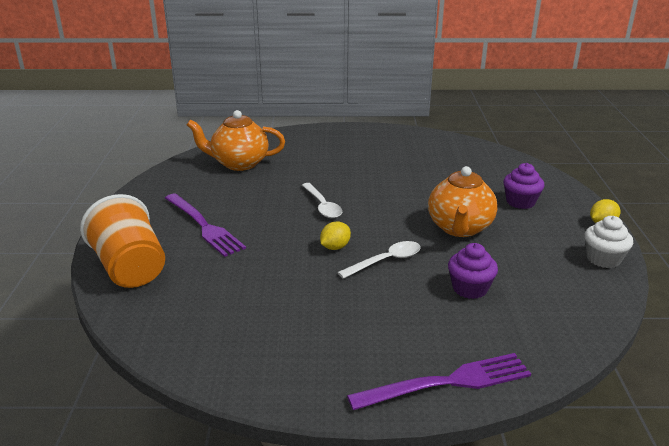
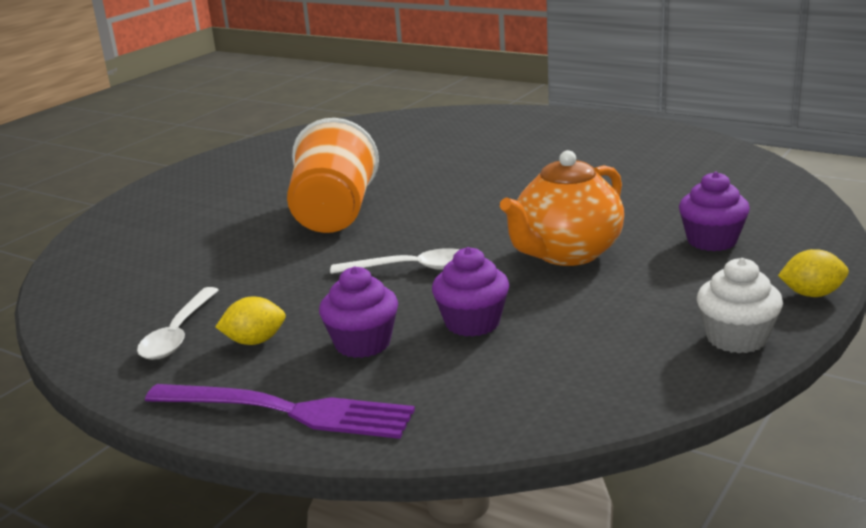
camera: 35 degrees right, 5 degrees down
(130, 268) = (139, 215): orange cup -> orange cup (334, 214)
(204, 226) = (263, 191): purple fork -> none
(239, 163) = (391, 136): orange teapot -> none
(322, 206) = (423, 195): white spoon -> white spoon (178, 334)
(335, 247) = (372, 241): yellow lemon -> yellow lemon (255, 341)
(428, 322) = (362, 343): none -> purple cupcake

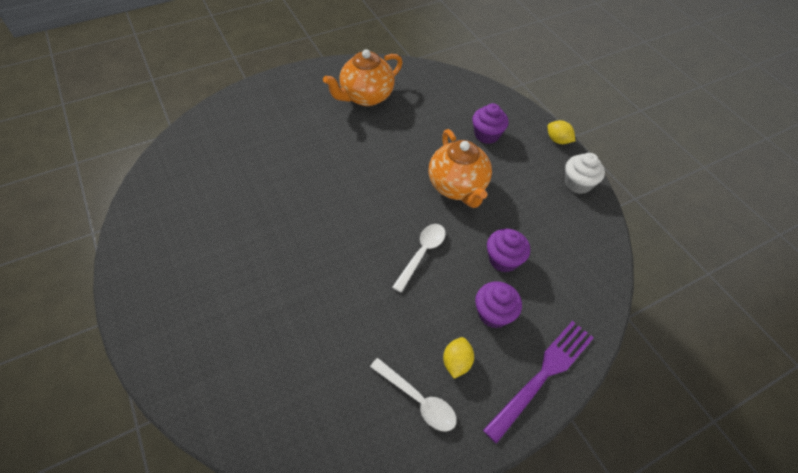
camera: 65 degrees left, 30 degrees up
(334, 214) = (311, 254): orange cup -> none
(636, 157) = (366, 97): none -> orange teapot
(811, 294) = (558, 140): yellow lemon -> yellow lemon turned 75 degrees counterclockwise

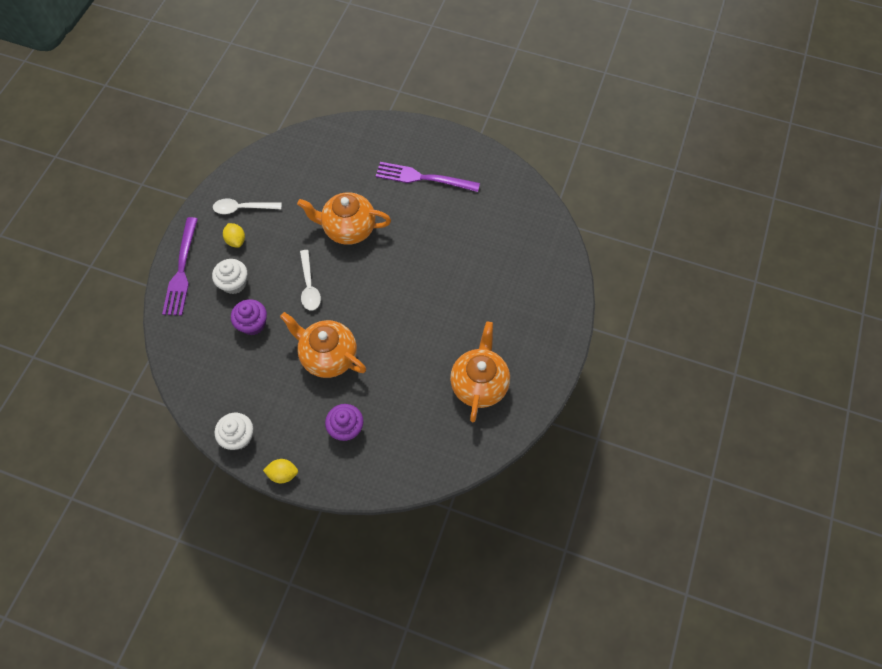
camera: 140 degrees right, 10 degrees up
(207, 272) = (422, 178): none -> purple fork
(333, 279) = (348, 229): none -> orange teapot
(494, 313) = (234, 283): purple cupcake -> white cupcake

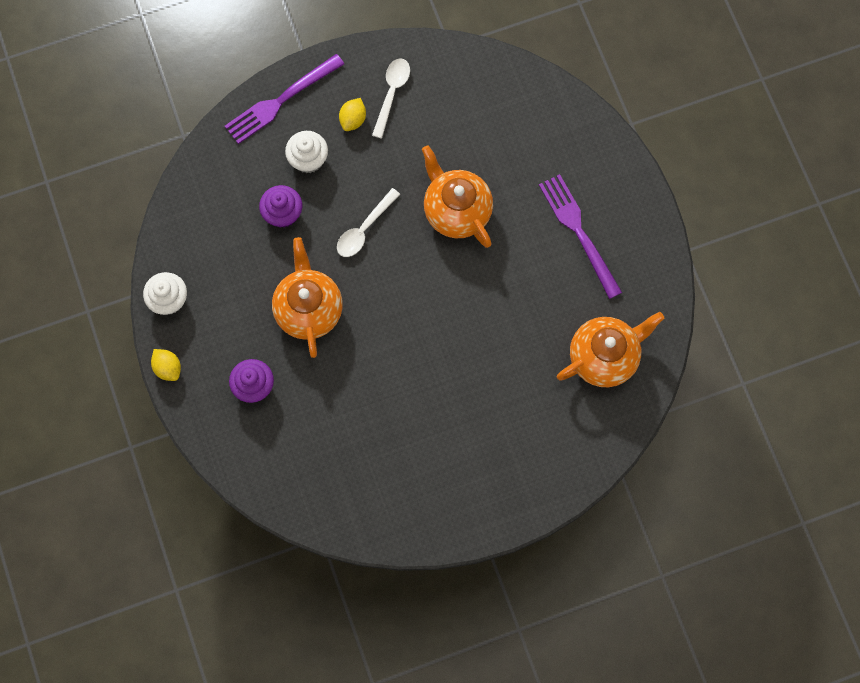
camera: 50 degrees right, 10 degrees up
(242, 208) = (392, 93): white spoon -> white spoon turned 60 degrees clockwise
(479, 384) = (397, 470): orange teapot -> orange teapot (604, 356)

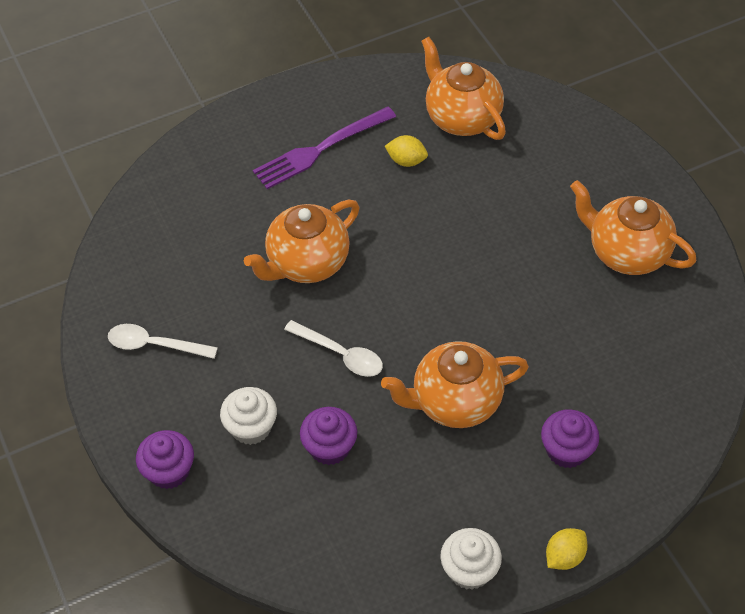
camera: 95 degrees left, 20 degrees down
(280, 101) = (169, 471): purple fork -> purple cupcake
(353, 120) = (192, 383): yellow lemon -> yellow lemon (406, 161)
(435, 472) = (626, 253): none -> orange teapot

